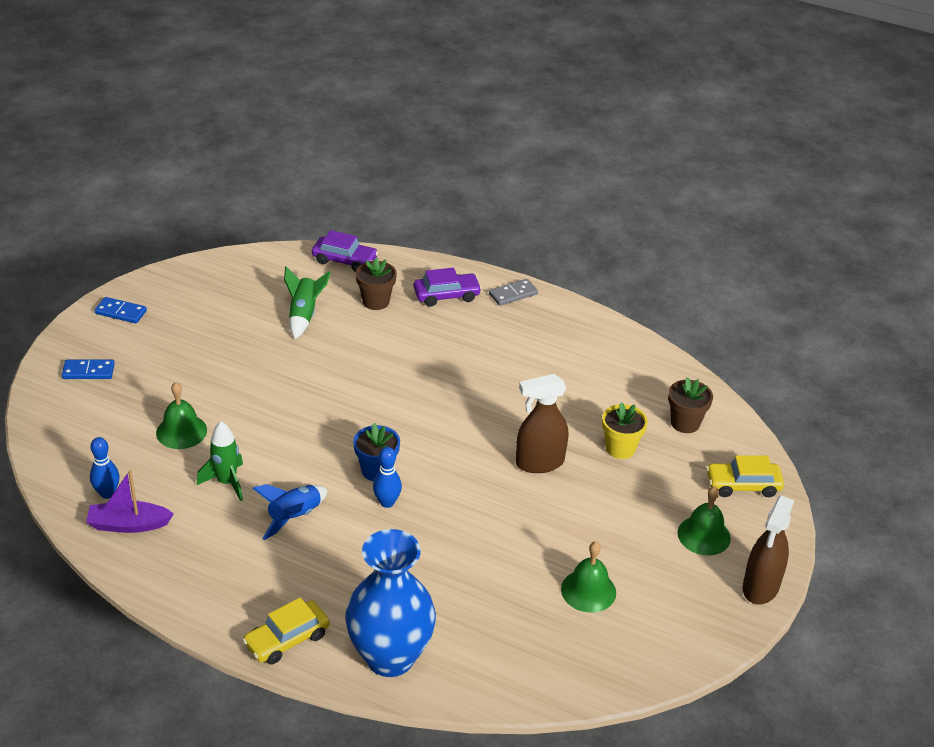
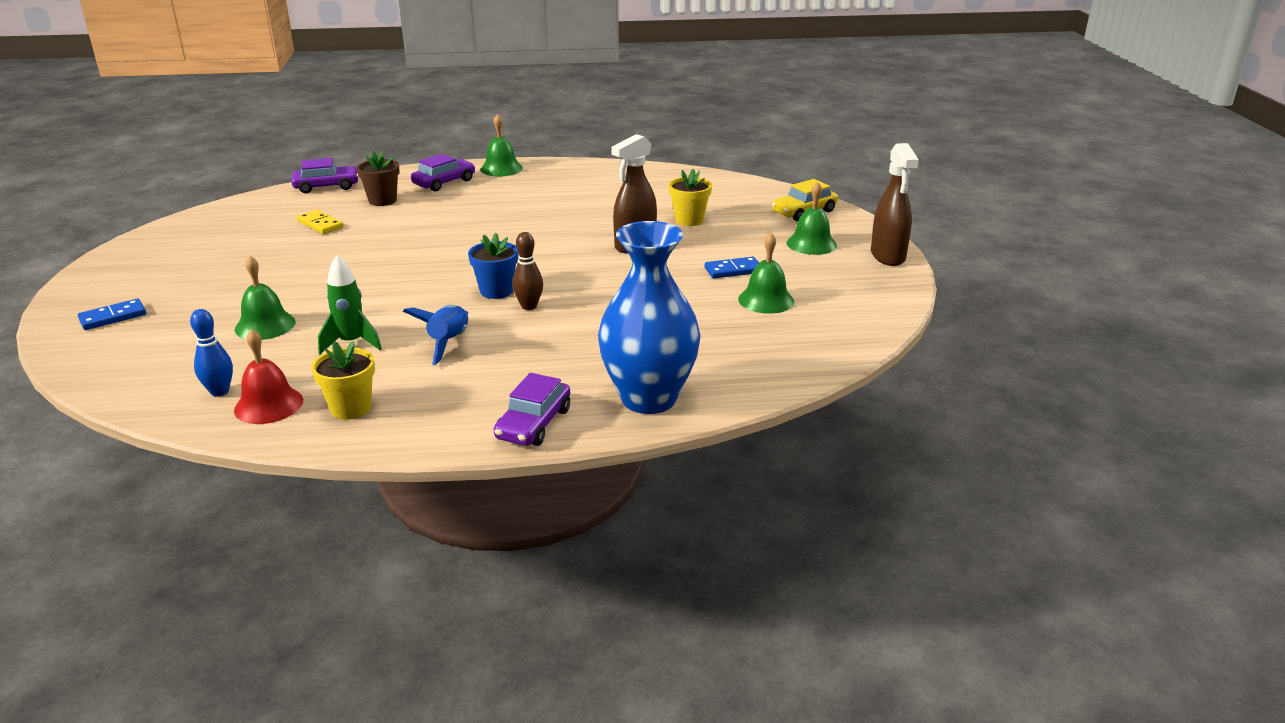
camera: 30 degrees left, 10 degrees down
(120, 312) = (115, 271): blue domino -> blue domino (733, 270)
(129, 524) = (268, 405): purple boat -> red bell
(178, 556) = (351, 408): none -> yellow flower pot
(287, 639) = (534, 424): yellow car -> purple car
(304, 315) = (320, 224): green rocket -> yellow domino
(387, 502) = (529, 306): blue bowling pin -> brown bowling pin
(513, 294) = (501, 168): grey domino -> green bell
(685, 423) = (720, 195): brown flower pot -> none

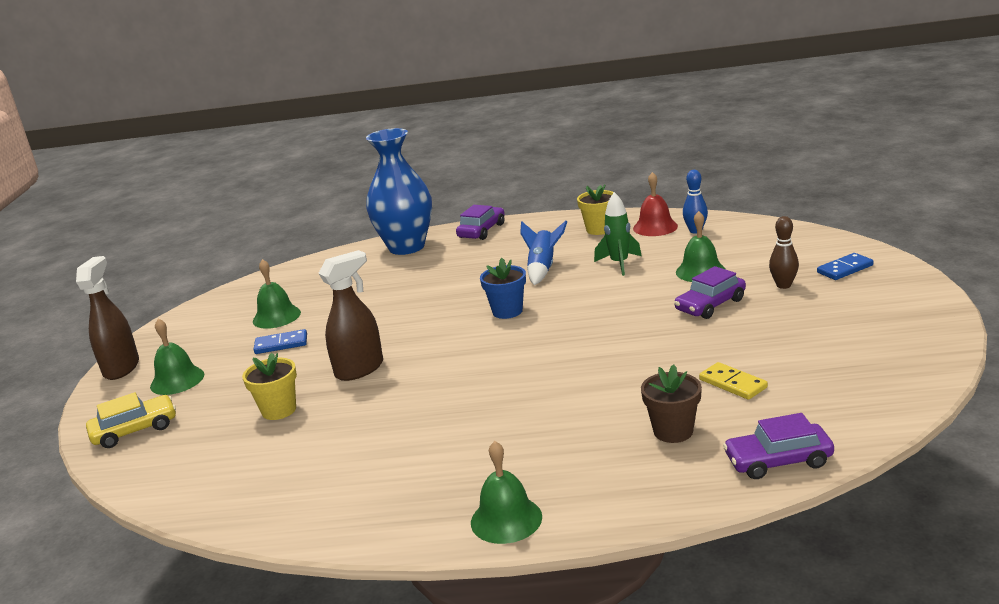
camera: 170 degrees left, 5 degrees down
(444, 182) = (594, 477): purple car -> purple car (710, 305)
(529, 306) = (479, 299): brown bowling pin -> brown bowling pin (783, 285)

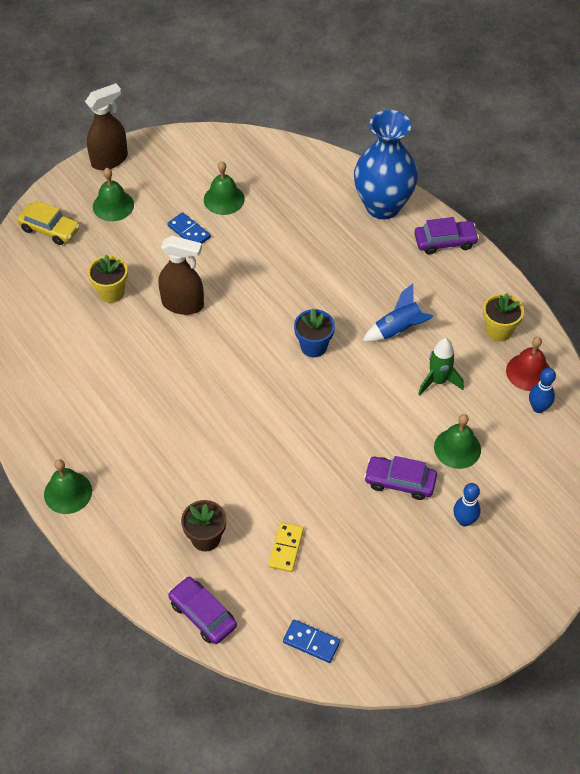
camera: 50 degrees right, 30 degrees up
(783, 285) = (464, 520): brown bowling pin -> blue bowling pin
(845, 269) = (522, 555): blue domino -> blue domino (311, 642)

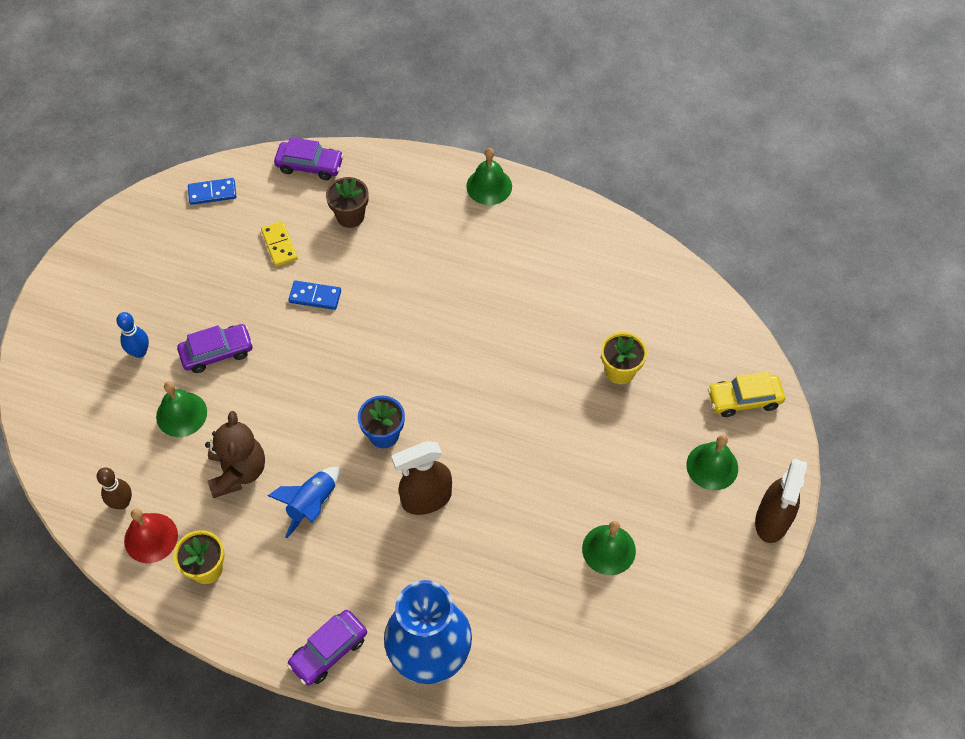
camera: 145 degrees right, 5 degrees up
(183, 304) = (542, 401): brown spray bottle -> brown spray bottle (426, 499)
(189, 231) = (608, 485): blue domino -> blue domino (315, 296)
(438, 381) = (238, 471): green rocket -> brown teddy bear
(538, 408) = (122, 503): blue bowling pin -> brown bowling pin

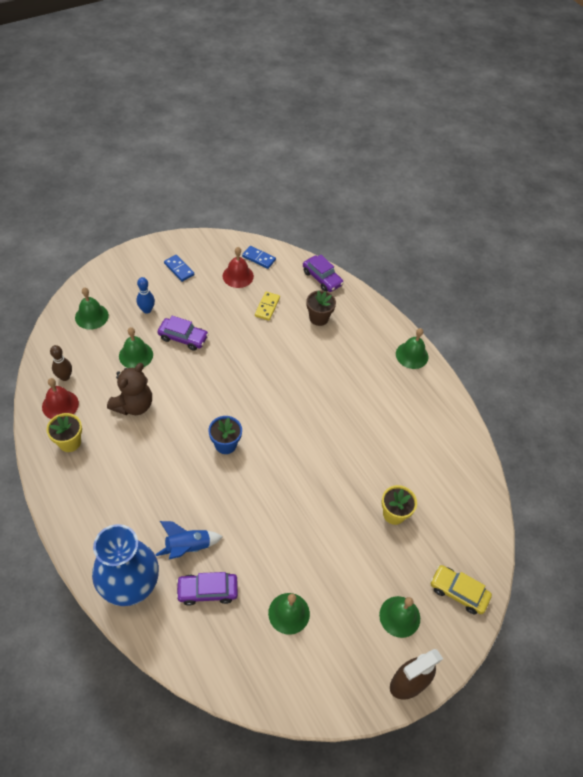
camera: 35 degrees right, 5 degrees down
(78, 409) = (91, 316): none -> green bell
(208, 232) = (238, 276): none -> red bell
(312, 504) = (152, 452): blue rocket -> blue rocket (188, 547)
(315, 296) = (260, 346): blue domino -> blue domino (179, 269)
(329, 651) = (84, 537): purple car -> purple car (207, 591)
(426, 499) = (214, 497): brown spray bottle -> none

